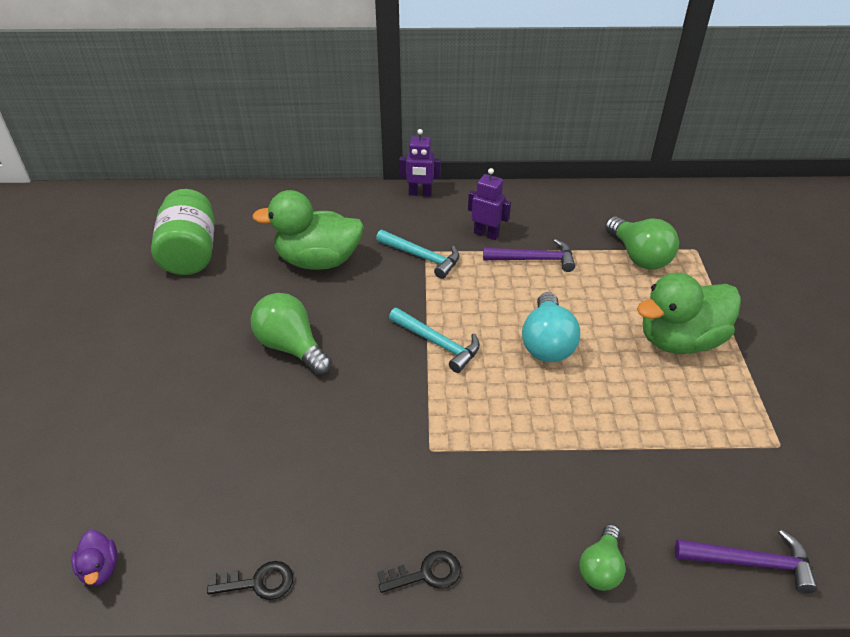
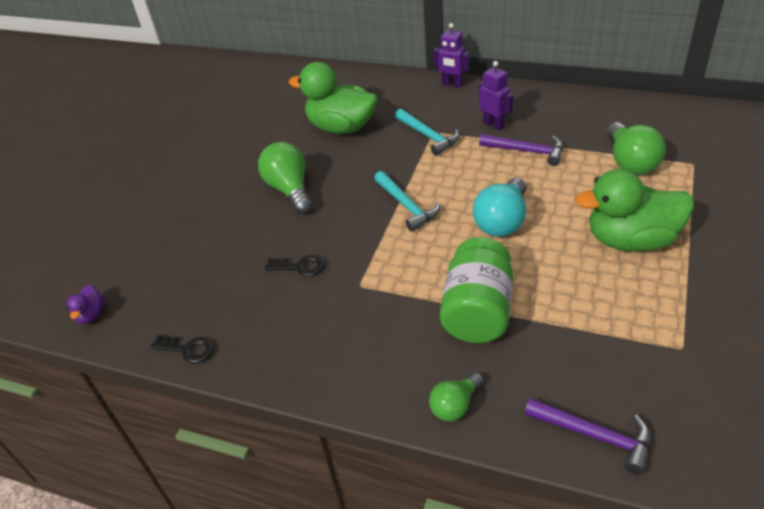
camera: 25 degrees right, 0 degrees up
(190, 253) = (248, 109): green jar -> green jar (477, 311)
(426, 573) = (311, 374): black key -> black key (300, 266)

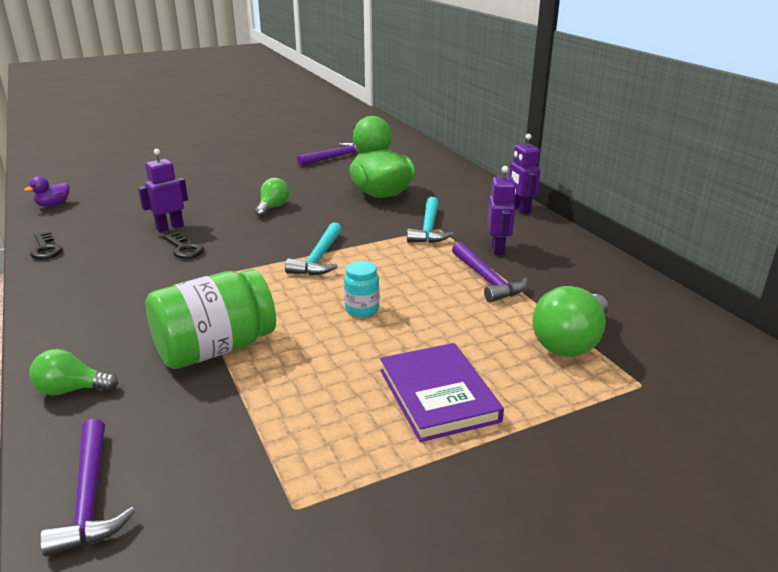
camera: 40 degrees right, 15 degrees down
(241, 115) = (335, 157): none -> purple hammer
(248, 259) = (170, 227): none -> purple robot
(290, 189) = (272, 207): green light bulb -> green light bulb, size x0.61
(502, 221) = (362, 309): turquoise light bulb -> turquoise jar
(631, 240) = (438, 395): green duck -> purple book

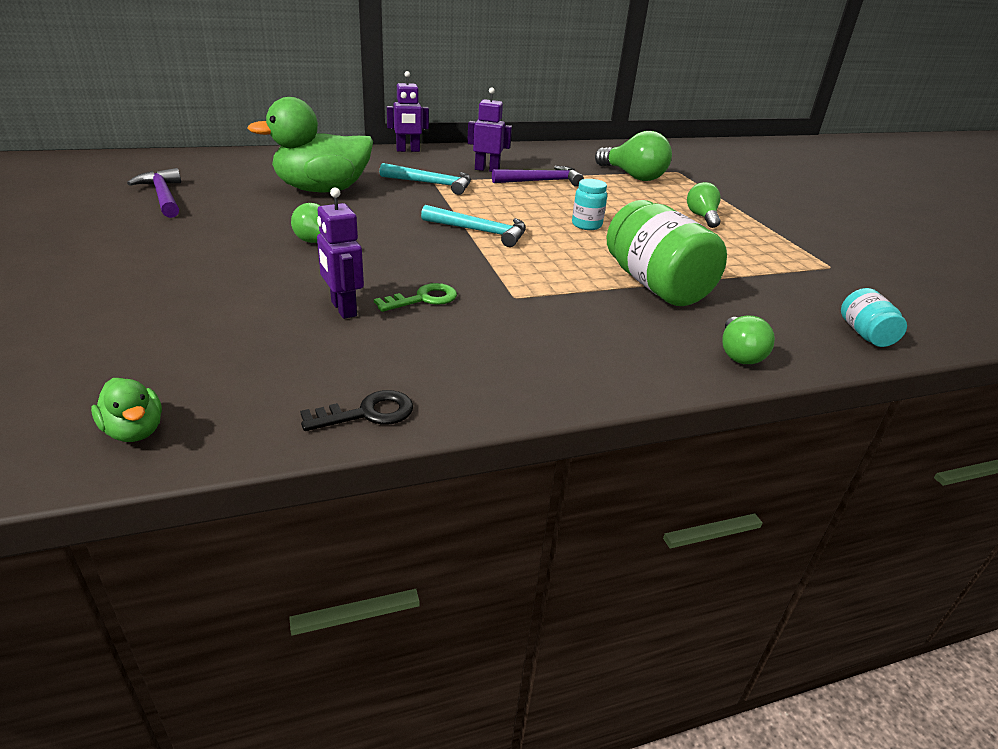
camera: 85 degrees left, 5 degrees up
(53, 205) = (135, 431): purple duck -> green duck
(90, 497) = (865, 334): purple hammer -> turquoise jar
(184, 249) = (423, 299): black key -> green key
(438, 395) = (702, 217): purple book -> green light bulb

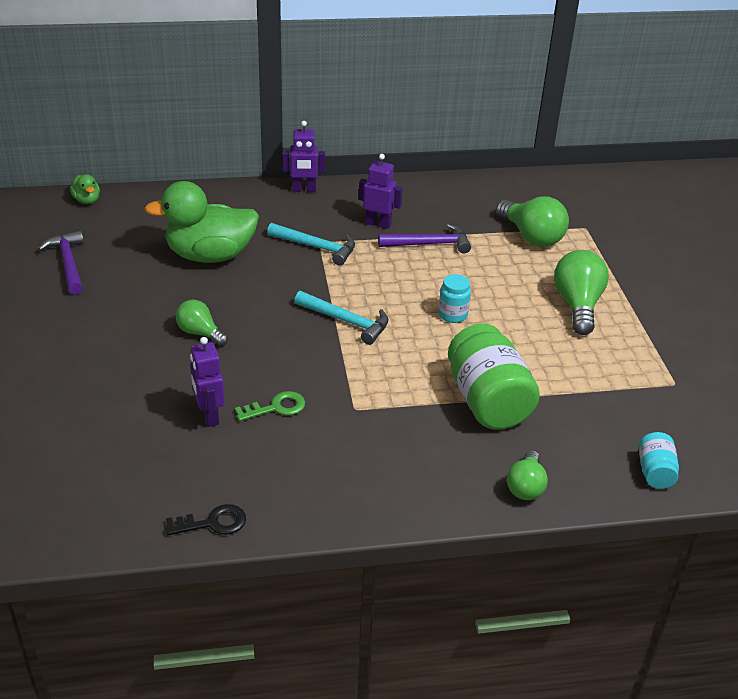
camera: 10 degrees right, 5 degrees up
(135, 431) = (55, 525): green duck -> green duck (87, 200)
(702, 217) = (577, 305): green light bulb -> green light bulb, size x1.65

